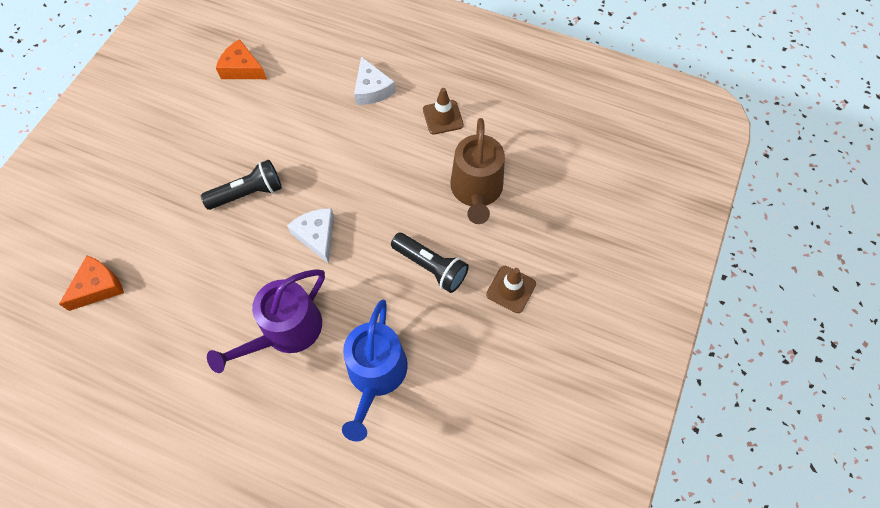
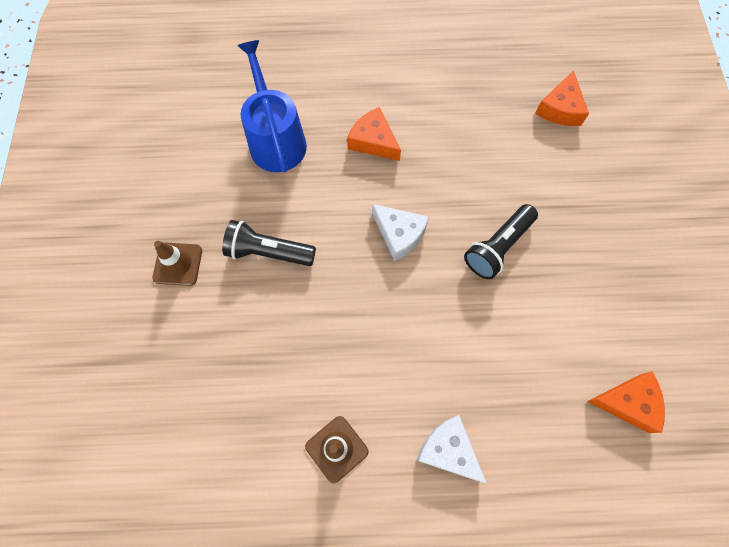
camera: 155 degrees right, 5 degrees up
(286, 331) = (373, 141): purple watering can -> orange cheese
(476, 190) = (254, 361): brown watering can -> none

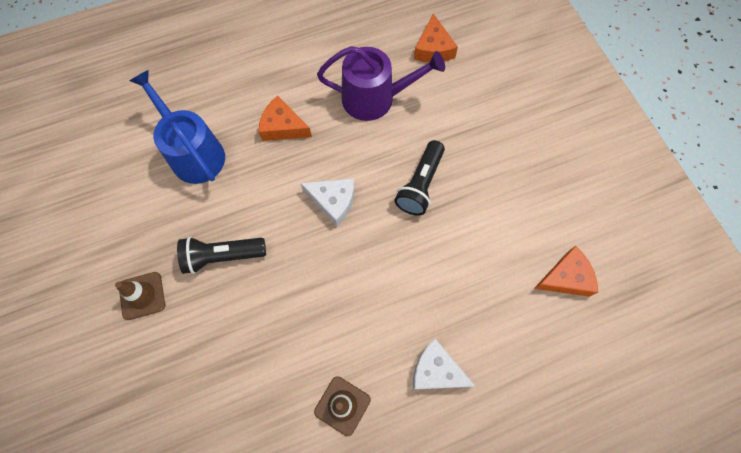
camera: 20 degrees left, 0 degrees up
(479, 142) = (375, 98): none -> purple watering can

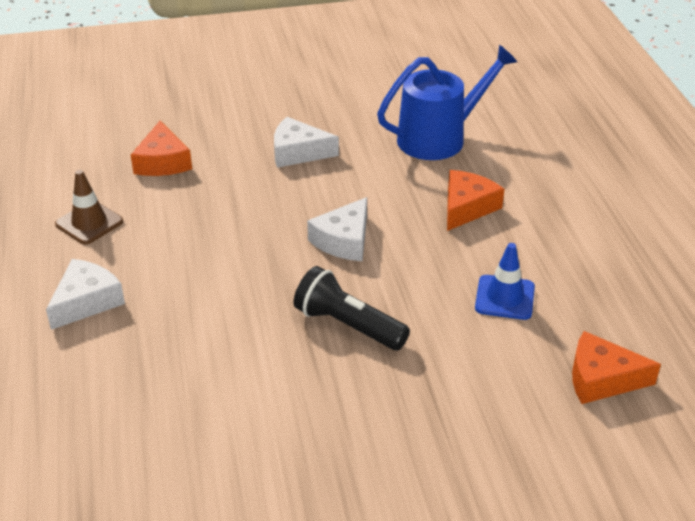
camera: 100 degrees right, 30 degrees down
(142, 295) = (272, 102): brown traffic cone -> none
(222, 256) = (298, 152): black flashlight -> white cheese
(375, 98) = (504, 297): purple watering can -> blue traffic cone
(566, 277) = (147, 462): orange cheese -> orange cheese (163, 162)

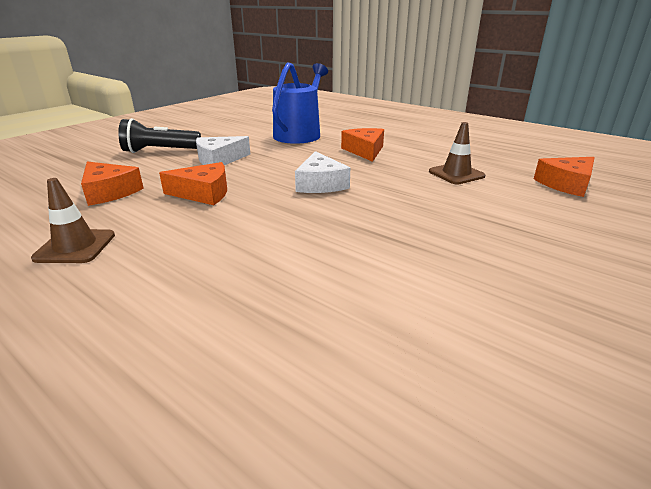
camera: 40 degrees left, 10 degrees down
(86, 301) = (145, 301): white cheese -> none
(230, 202) = (203, 193): none -> orange cheese
(348, 325) = (400, 219): black flashlight -> black flashlight (160, 151)
(504, 297) = (456, 174): blue traffic cone -> brown traffic cone

